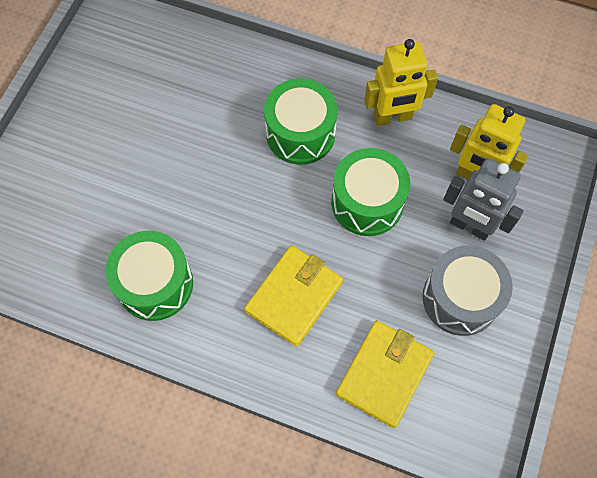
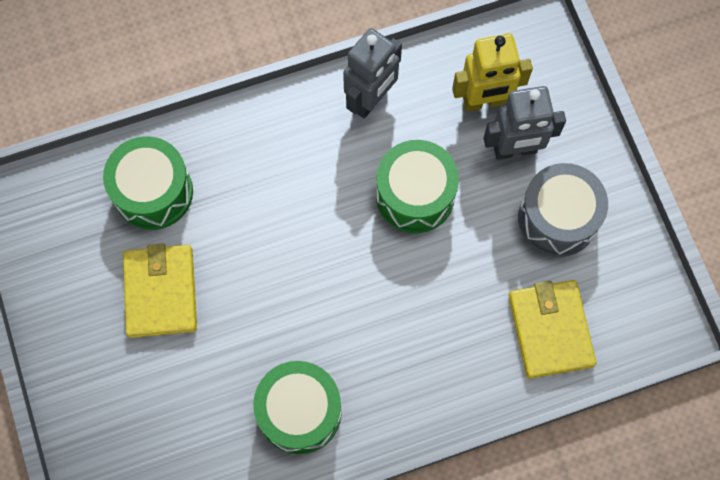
camera: 40 degrees left, 5 degrees up
(294, 296) = (425, 326): yellow wallet -> yellow wallet (161, 292)
(300, 133) = (304, 177): green drum -> green drum (153, 192)
(392, 117) = (371, 100): yellow robot -> grey robot

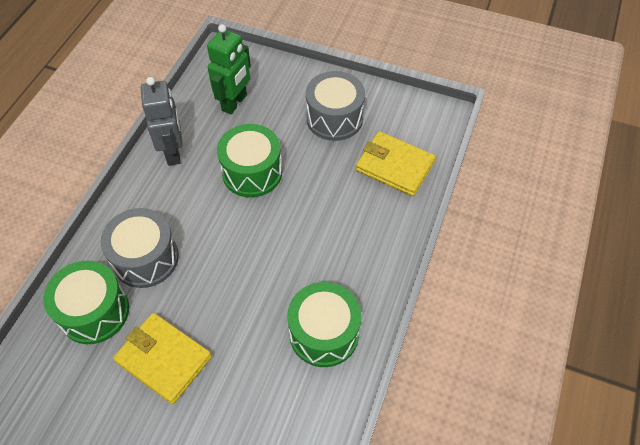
camera: 50 degrees left, 15 degrees down
(239, 185) = (145, 258): none -> grey drum
(484, 101) = (234, 103): yellow robot -> green robot
(515, 150) = (276, 109): grey robot -> none

